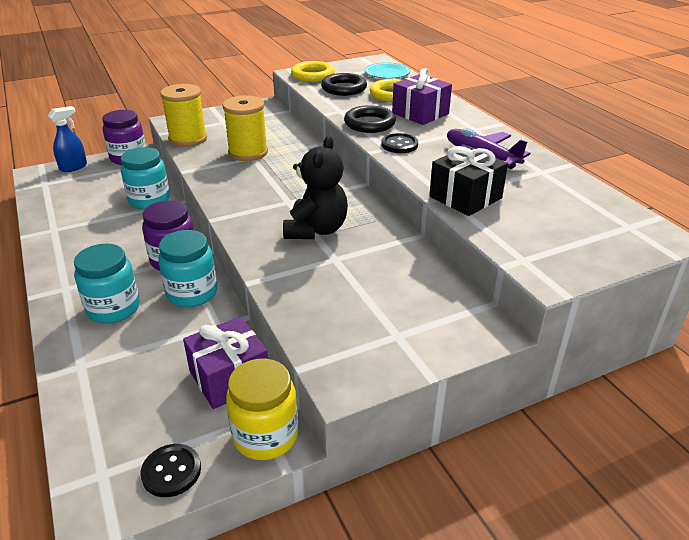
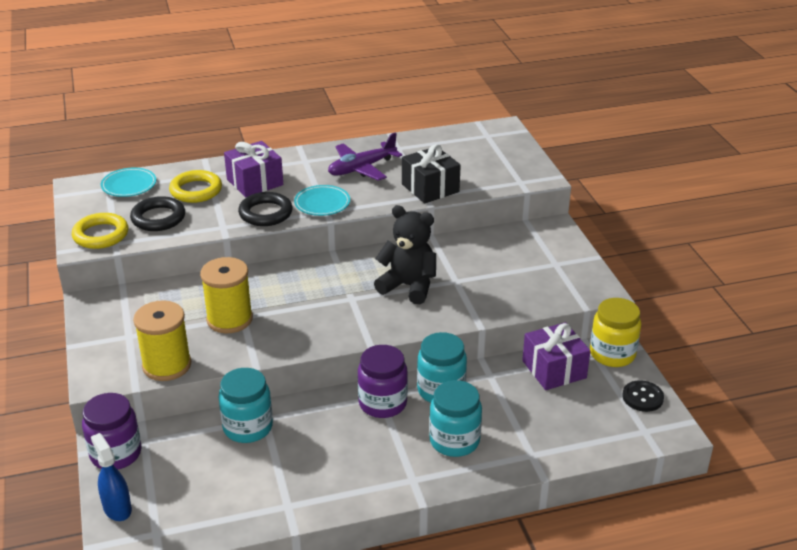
camera: 80 degrees left, 0 degrees up
(399, 145) = (322, 203): black button -> turquoise plate

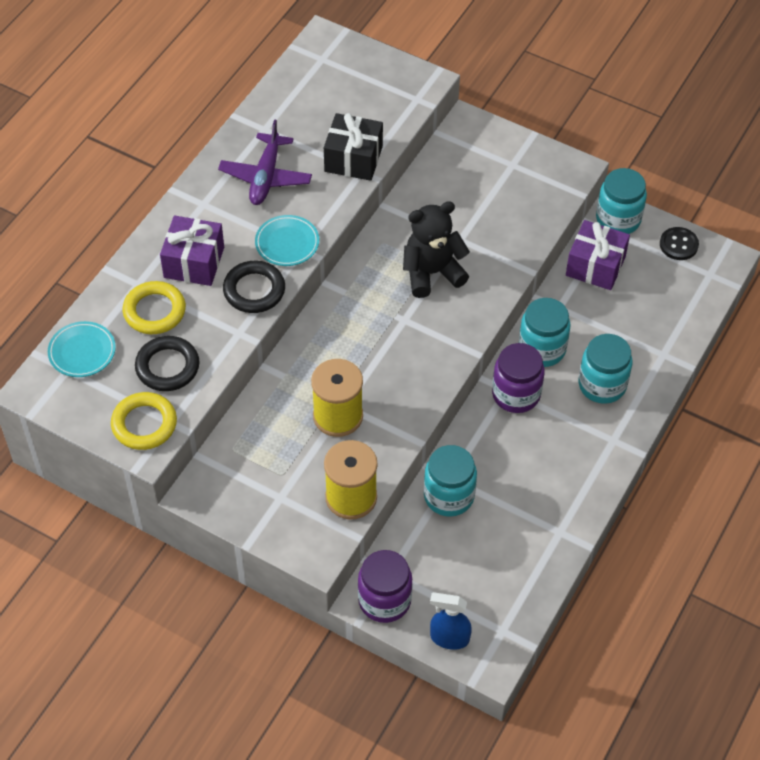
camera: 45 degrees left, 20 degrees up
(612, 354) = (618, 219): yellow jar -> turquoise jar

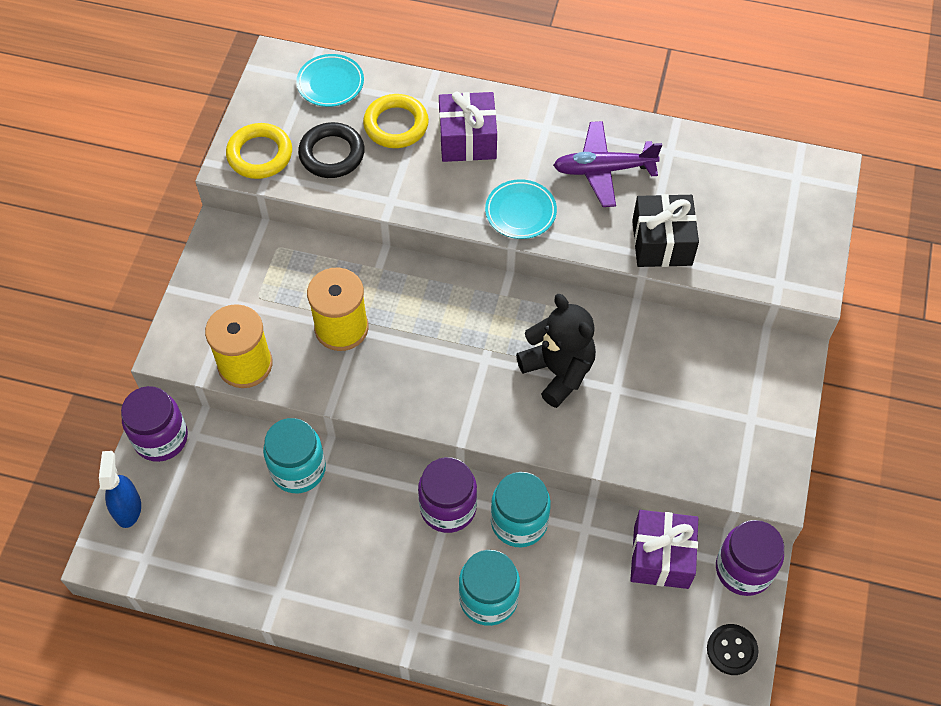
camera: 75 degrees right, 5 degrees up
(254, 290) = (449, 199): black ring -> none
(618, 219) = (743, 569): turquoise jar -> purple jar

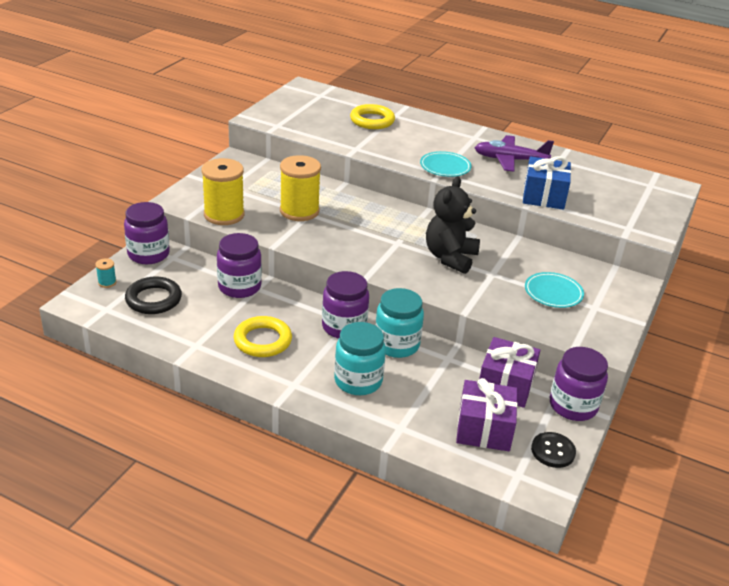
camera: 10 degrees right, 25 degrees down
(128, 508) = (107, 282): blue spray bottle -> turquoise spool
(260, 154) = (276, 117): yellow ring -> yellow ring (263, 340)
(298, 469) = (239, 287): turquoise jar -> purple jar
(330, 83) = (335, 99): turquoise plate -> turquoise plate (553, 293)
(332, 154) = (324, 124): black ring -> black ring (153, 299)
(467, 139) = (418, 133): purple gift -> purple gift (484, 429)
(558, 371) = (450, 258): black teddy bear -> black teddy bear turned 135 degrees counterclockwise
(661, 242) = (543, 196): black gift -> blue gift

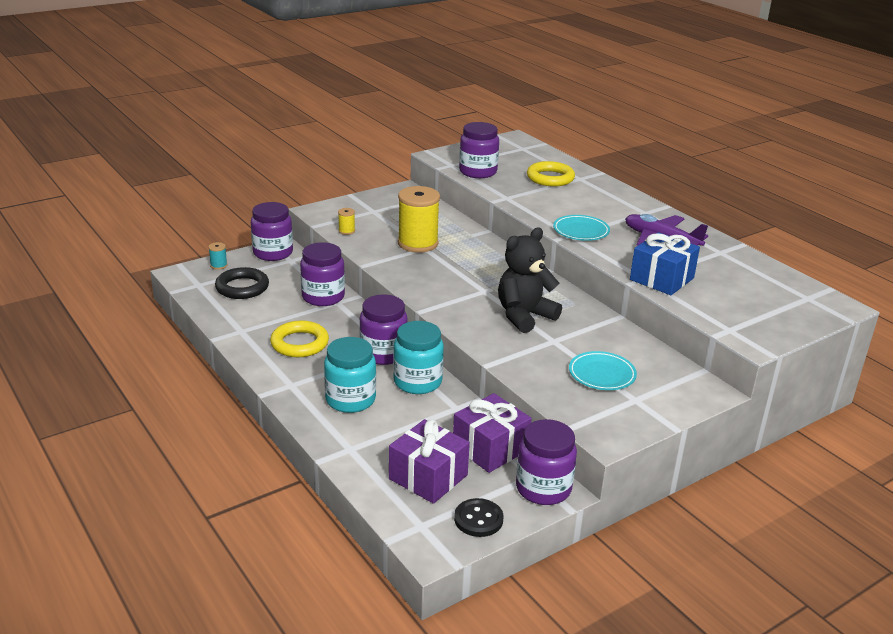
camera: 30 degrees right, 5 degrees down
(224, 215) = (346, 231): yellow spool -> yellow spool, size x0.42
(307, 128) = (478, 172): none -> purple jar

